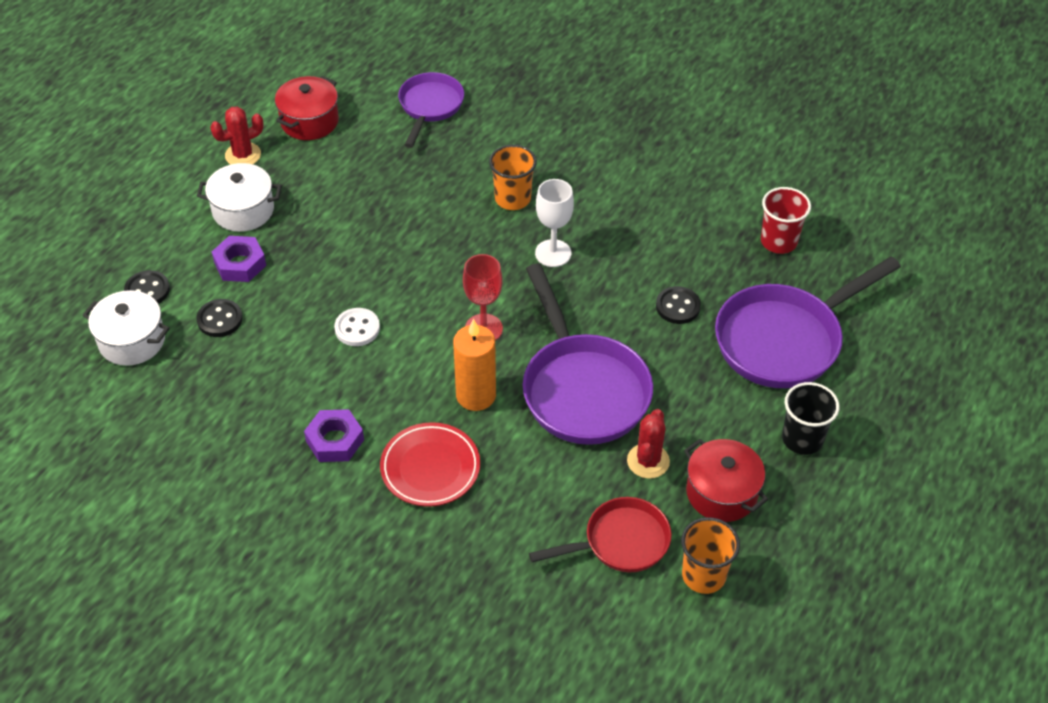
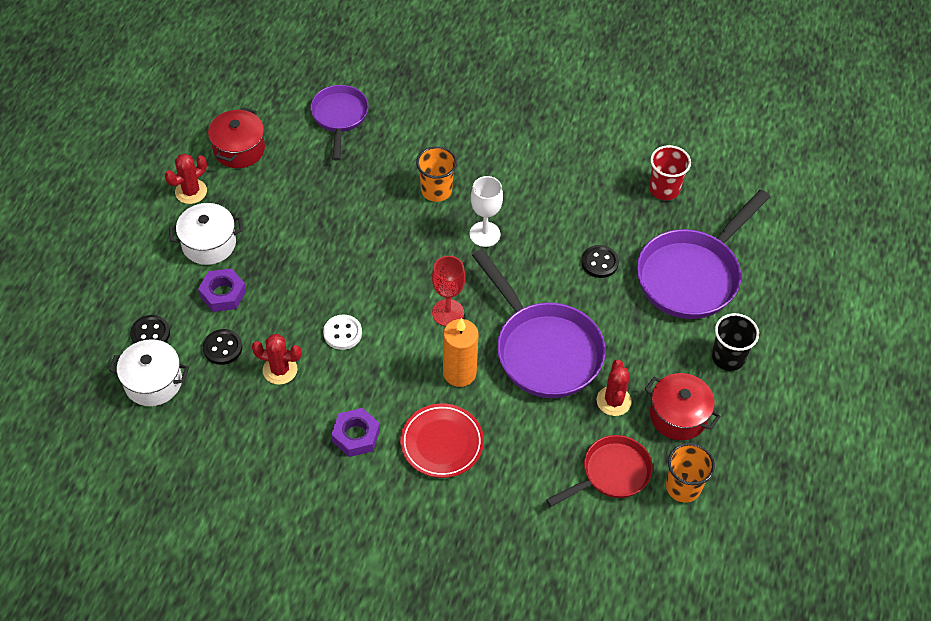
camera: 15 degrees left, 5 degrees up
(274, 354) = (280, 370): none -> red cactus

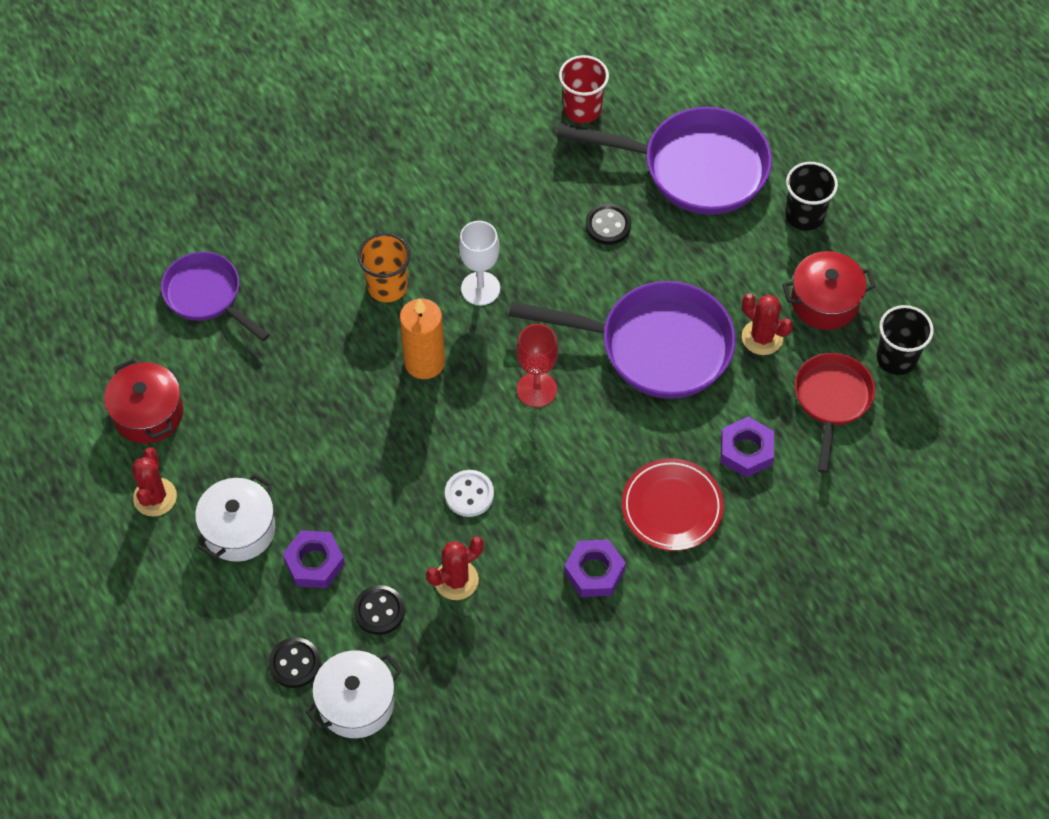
camera: 45 degrees left, 5 degrees up
(459, 373) = (611, 433): orange candle -> orange candle (424, 362)
(524, 453) = (746, 451): none -> purple nut
(683, 487) = (896, 358): orange cup -> black cup
(692, 275) = (695, 168): purple pan -> purple pan turned 75 degrees counterclockwise

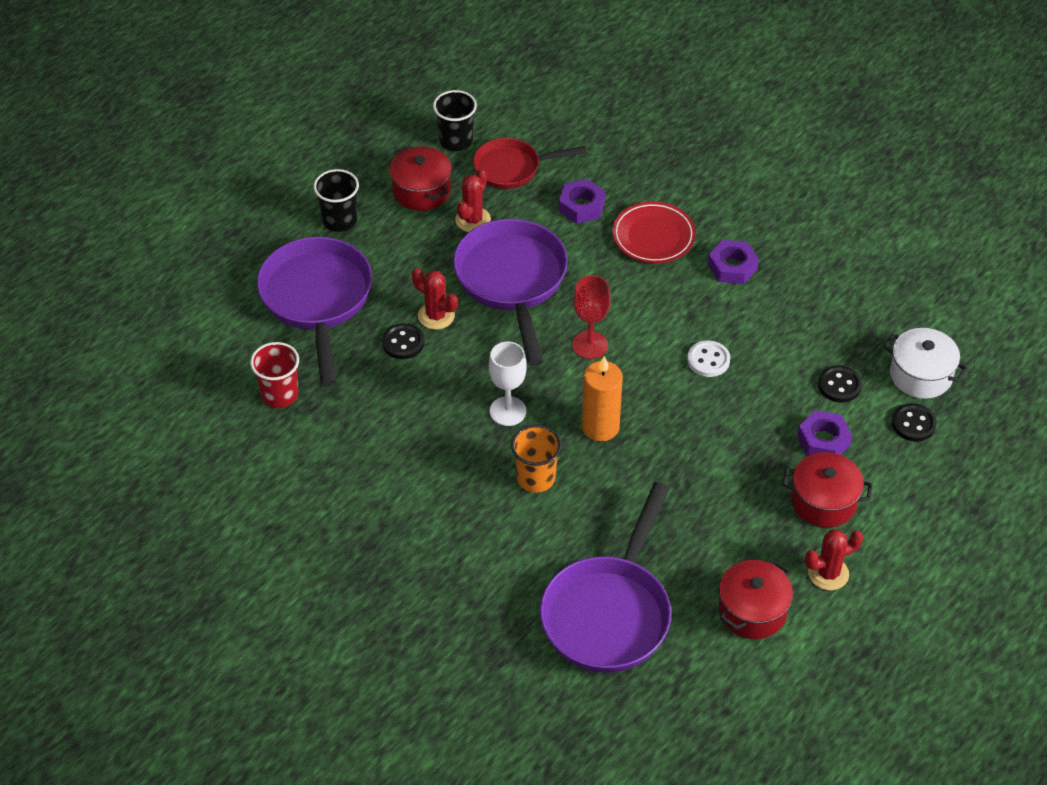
camera: 110 degrees left, 10 degrees down
(207, 296) = (609, 613): purple pan -> purple pan, size x1.66
(239, 529) = (823, 502): white pot -> red pot
(456, 580) = (786, 346): red cactus -> red cactus (436, 316)

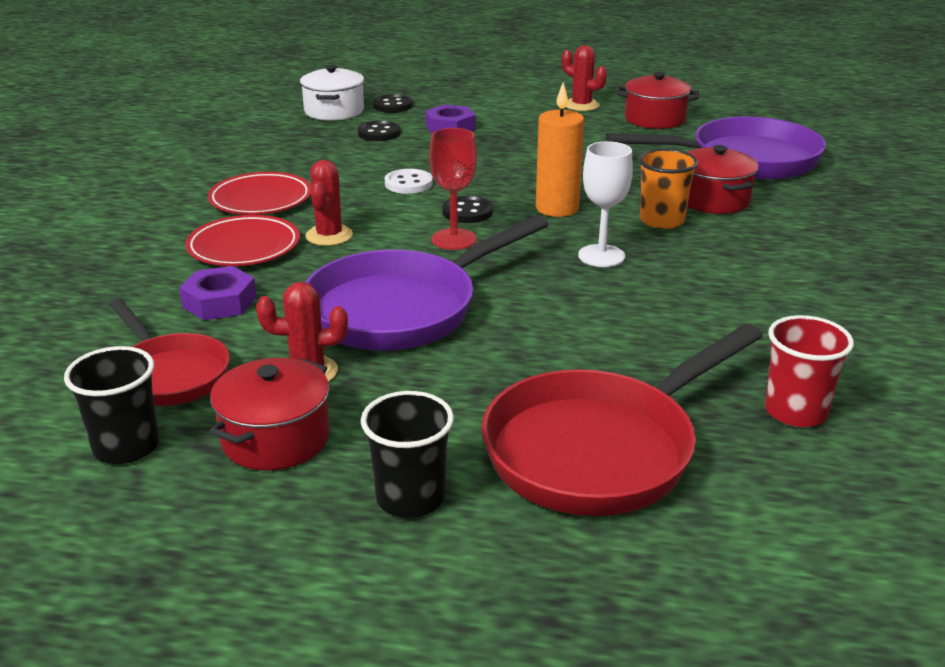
camera: 120 degrees left, 20 degrees down
(317, 301) = (600, 449): purple pan -> red pan
(403, 343) = (588, 350): black button -> black button (467, 212)
(436, 316) = (516, 342): red cactus -> red cactus (329, 236)
(732, 267) = (261, 200): purple nut -> red plate
(823, 502) = (515, 117): red pot -> red pot (713, 200)

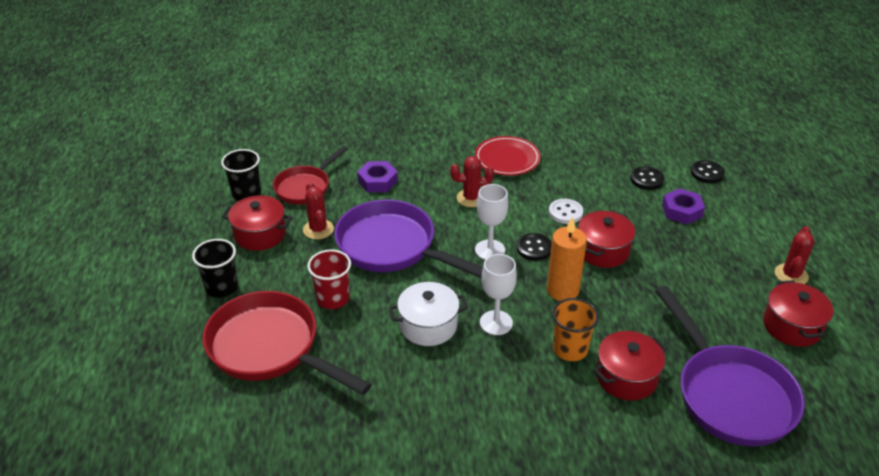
camera: 75 degrees right, 10 degrees up
(244, 247) = (442, 171): red plate -> none
(334, 111) = (674, 149): white pot -> white pot (428, 325)
(454, 239) = (490, 250): red goblet -> white goblet
(495, 176) = (603, 251): none -> red pot
(795, 411) = (323, 432): red cup -> red cup (333, 298)

